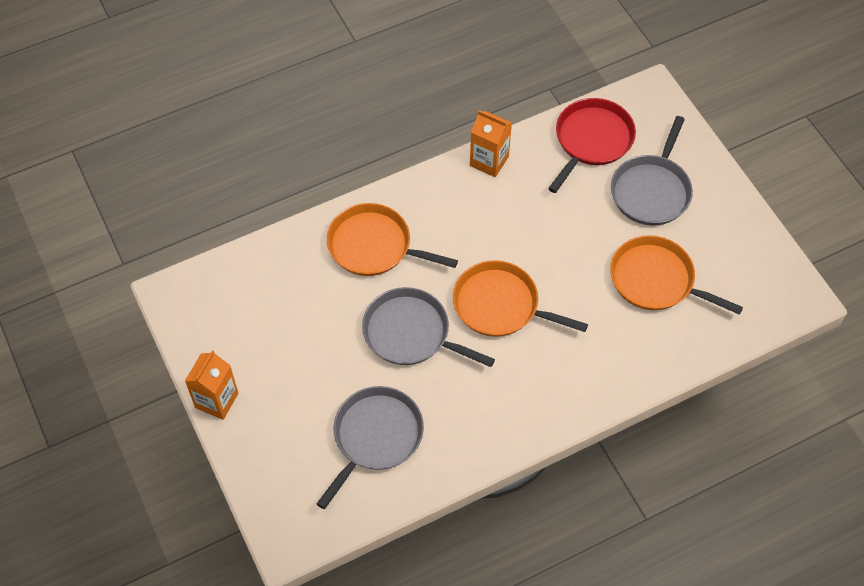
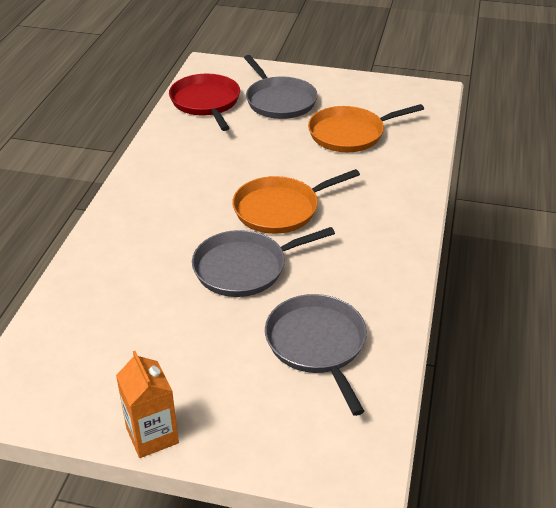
camera: 50 degrees left, 20 degrees down
(374, 246) = (139, 243): orange pan -> none
(489, 161) = (154, 150): orange carton -> none

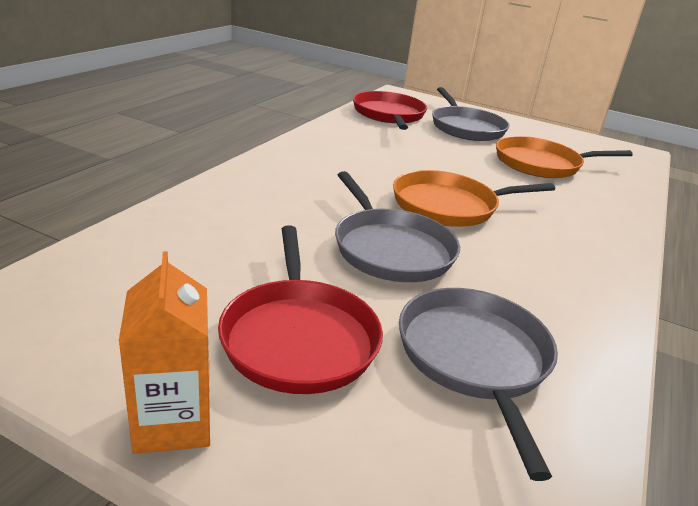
camera: 10 degrees right, 10 degrees down
(204, 360) = (299, 337): none -> red pan
(245, 268) = (390, 249): grey pan -> grey pan turned 105 degrees counterclockwise

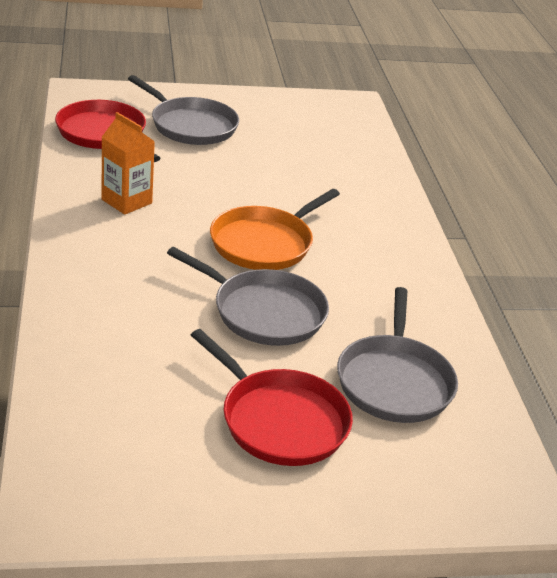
camera: 35 degrees left, 5 degrees up
(173, 422) = (271, 515): orange carton -> orange carton (126, 201)
(475, 358) = (394, 381): grey pan -> grey pan turned 135 degrees counterclockwise
(541, 164) = (292, 154): orange pan -> none

